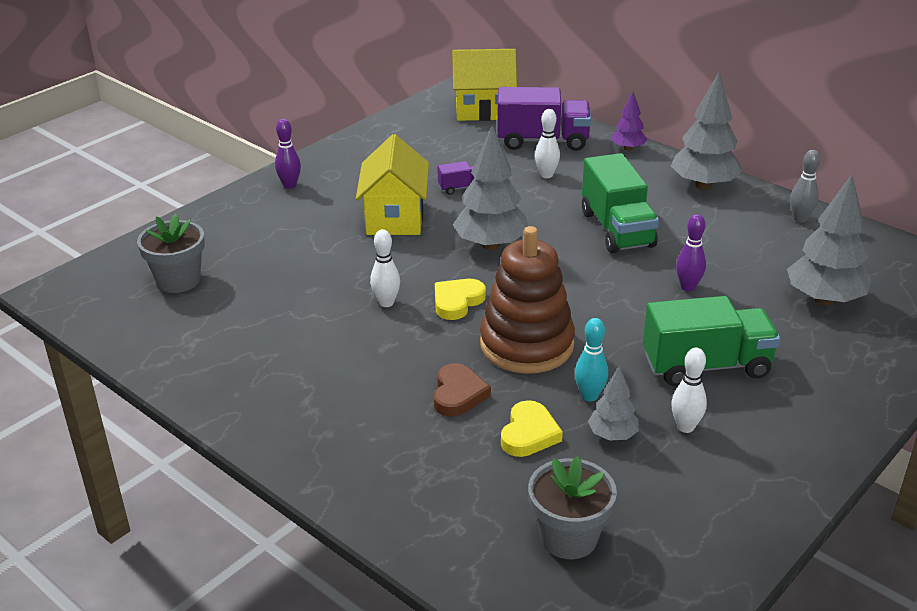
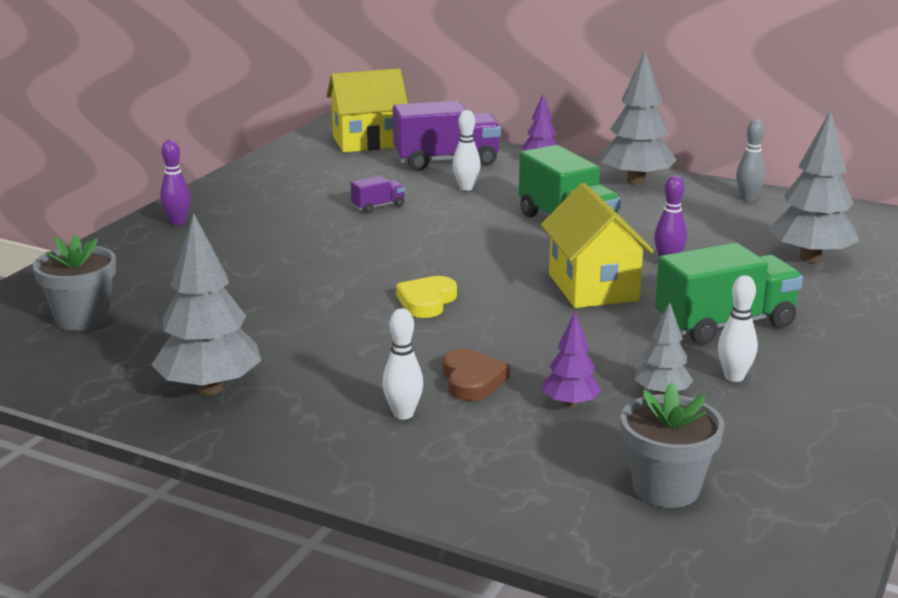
camera: 15 degrees left, 10 degrees down
(386, 303) = (345, 311): white bowling pin -> white bowling pin (403, 414)
(395, 218) = (316, 238): yellow house -> yellow house (593, 287)
(491, 245) = (438, 250): grey tree -> grey tree (210, 388)
(526, 344) = (524, 329): brown stacking toy -> none
(529, 434) = (570, 404): yellow heart -> purple tree
(589, 396) = (618, 364): turquoise bowling pin -> none

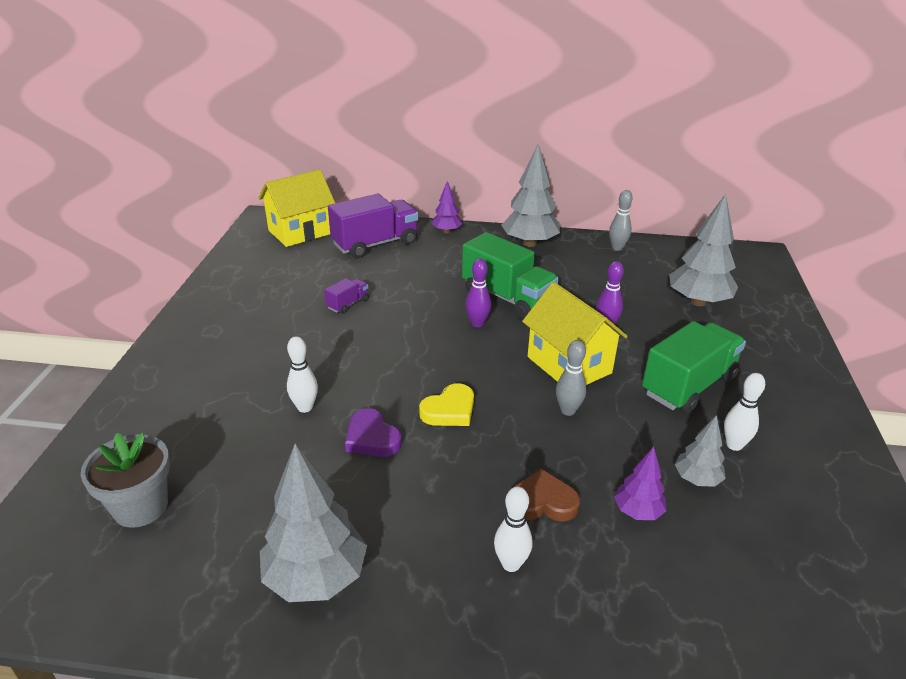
camera: 20 degrees left, 10 degrees up
(178, 222) = (178, 355): purple bowling pin -> purple bowling pin (477, 323)
(329, 308) = (372, 438): none -> purple heart
(426, 301) = (449, 410): yellow heart -> yellow heart turned 135 degrees counterclockwise
(466, 188) = (407, 271): white bowling pin -> white bowling pin (305, 407)
(472, 380) = (542, 502): brown heart -> brown heart turned 60 degrees counterclockwise
(559, 321) = (568, 410): none -> grey bowling pin
(666, 488) = (775, 600): grey flower pot -> none

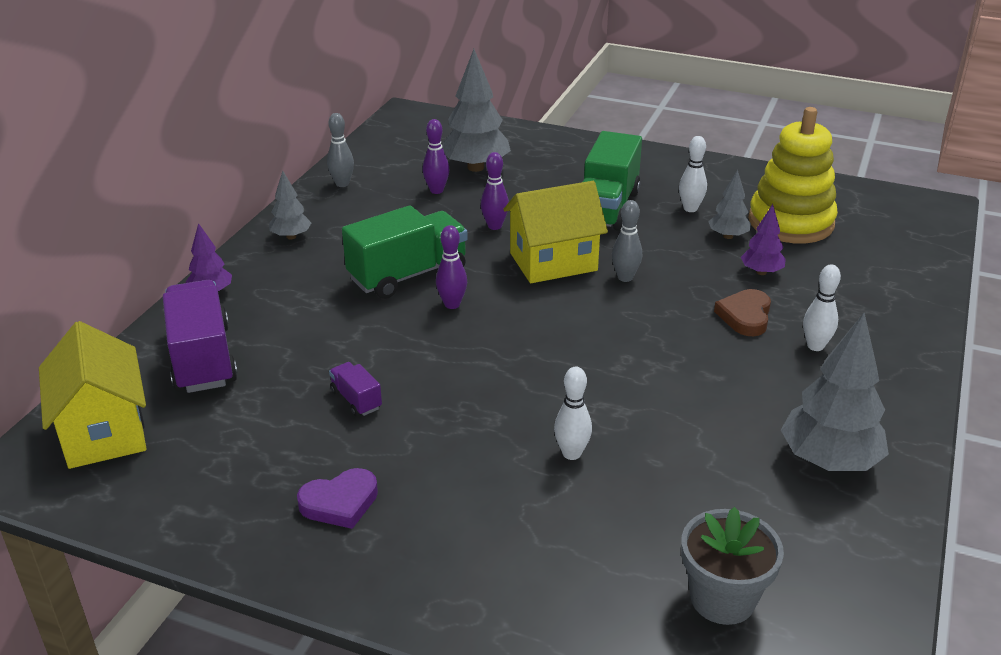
camera: 75 degrees left, 0 degrees up
(372, 438) = (638, 406): purple heart -> purple heart (340, 502)
(449, 410) = (605, 348): yellow heart -> none
(529, 243) = (291, 236): grey tree -> grey tree, size x0.54
(642, 289) = (436, 190): none -> purple bowling pin
(688, 385) = (606, 207): green truck -> green truck turned 135 degrees counterclockwise
(771, 535) = (790, 222): none -> yellow stacking toy

